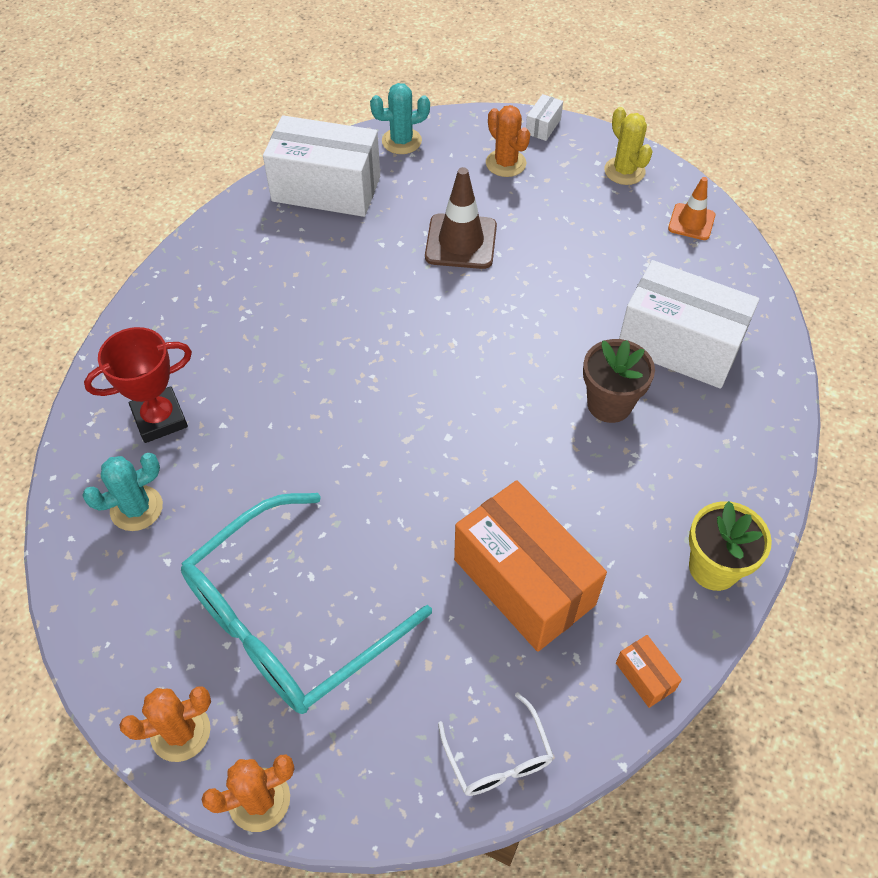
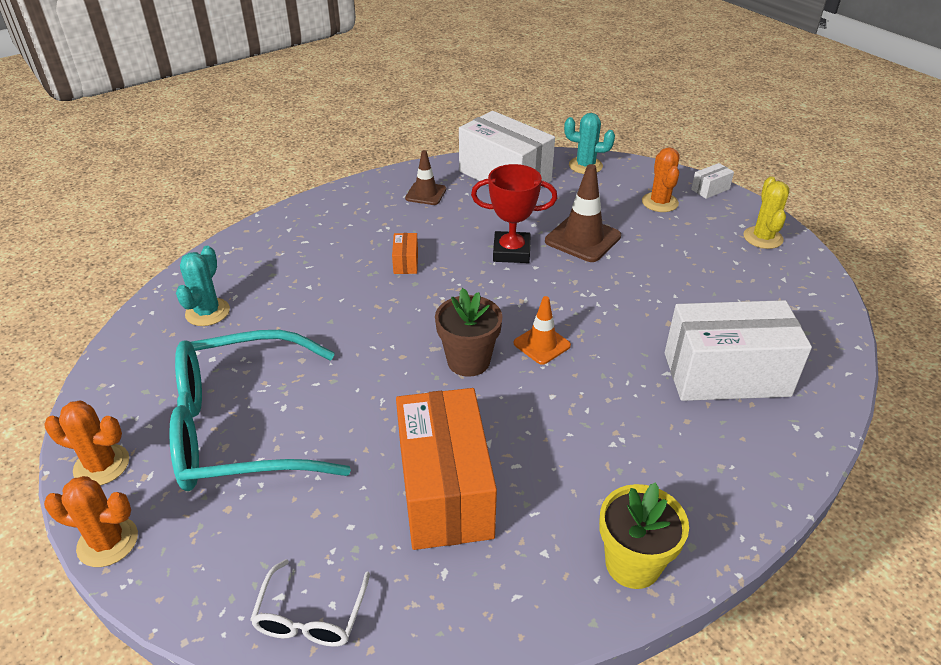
camera: 30 degrees right, 15 degrees down
(136, 508) = (207, 312): turquoise cactus -> turquoise cactus turned 75 degrees counterclockwise
(160, 419) = (271, 266): red trophy -> red trophy (511, 252)
(257, 248) = (426, 194): none -> brown traffic cone
(609, 404) = (626, 392): brown flower pot -> brown flower pot (468, 361)
(645, 676) = (495, 622): orange box -> orange box (406, 262)
(679, 345) = (726, 374): white box -> white box turned 60 degrees counterclockwise
(691, 222) = (803, 291): orange traffic cone -> orange traffic cone (542, 344)

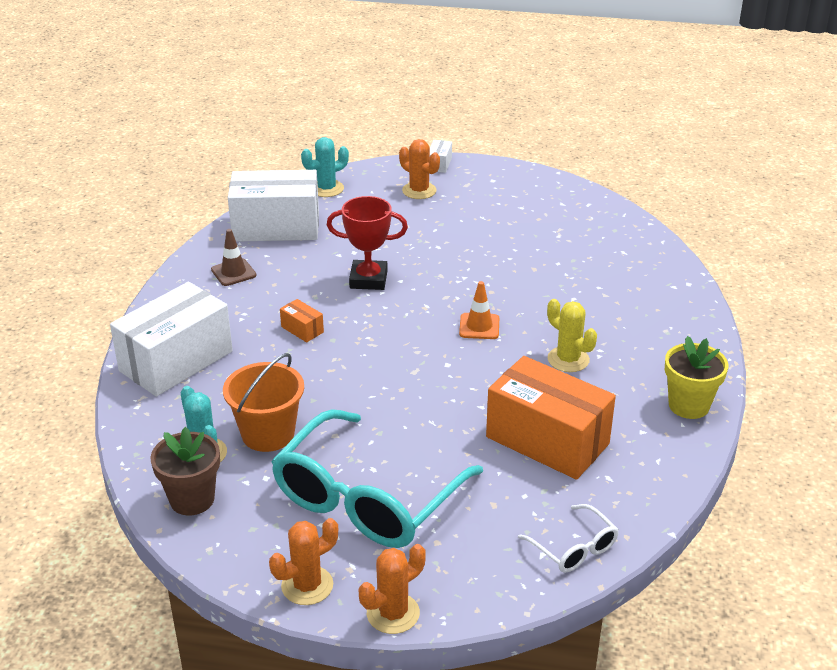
camera: 45 degrees left, 5 degrees down
(264, 326) = (268, 434): none -> orange bucket
(468, 361) = (449, 364): brown flower pot -> brown flower pot (192, 499)
(511, 252) = (368, 279): red trophy -> red trophy turned 45 degrees clockwise
(582, 239) = (404, 244): brown traffic cone -> none
(726, 374) = (605, 280): white box -> white box (176, 361)
(763, 238) = (516, 182): yellow cactus -> yellow cactus (568, 359)

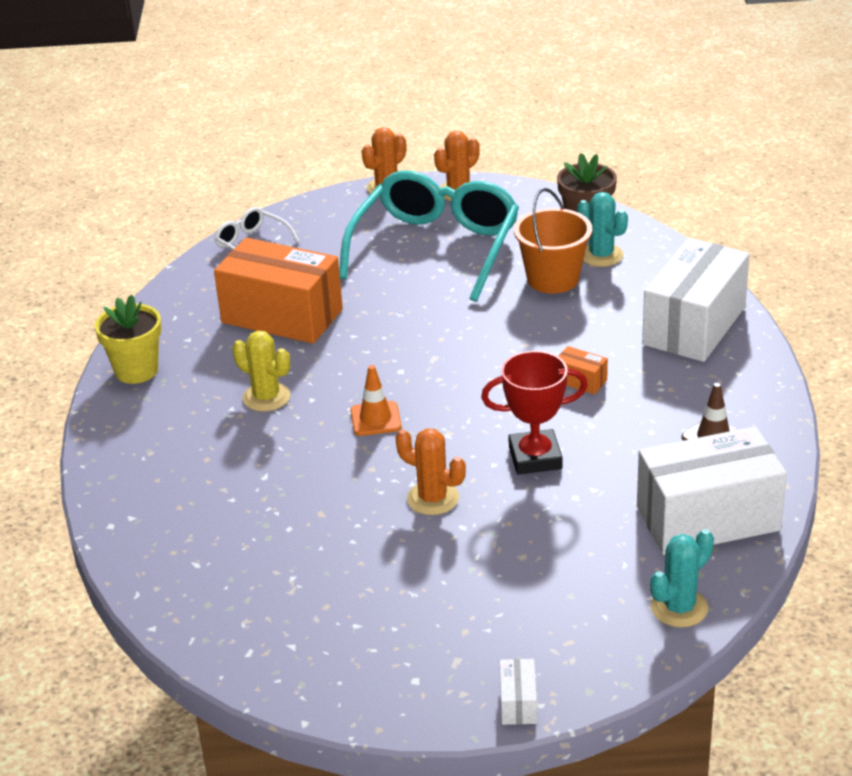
camera: 170 degrees right, 0 degrees up
(419, 191) = (529, 631): orange cactus -> orange cactus (433, 498)

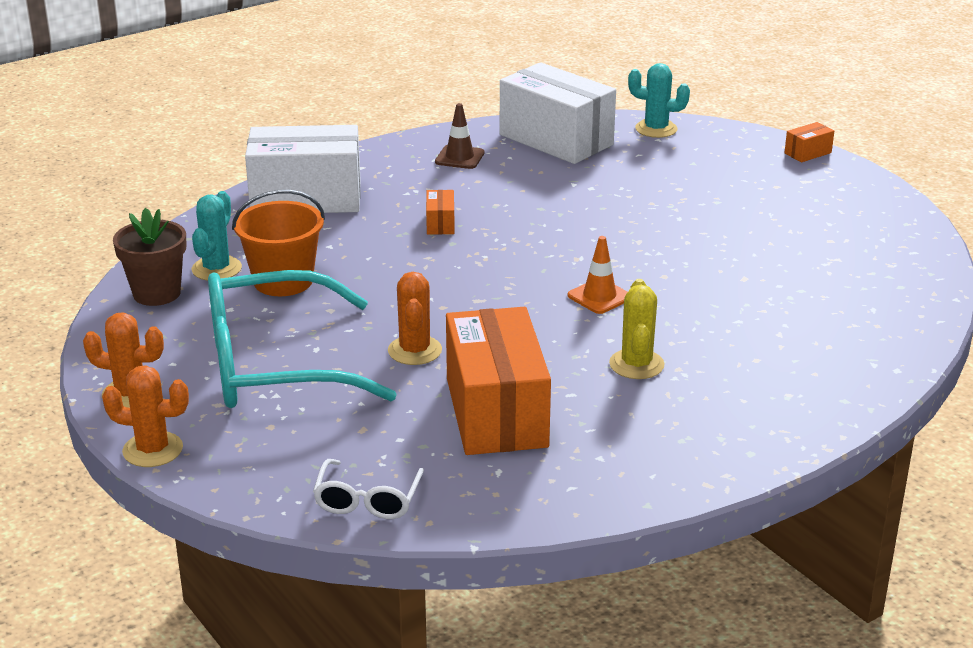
camera: 125 degrees left, 5 degrees down
(136, 370) = (689, 465): yellow flower pot -> none
(433, 498) = (665, 238): orange cactus -> orange cactus (415, 351)
(518, 703) = (807, 153): white box -> orange box
(535, 458) = (564, 214): red trophy -> none

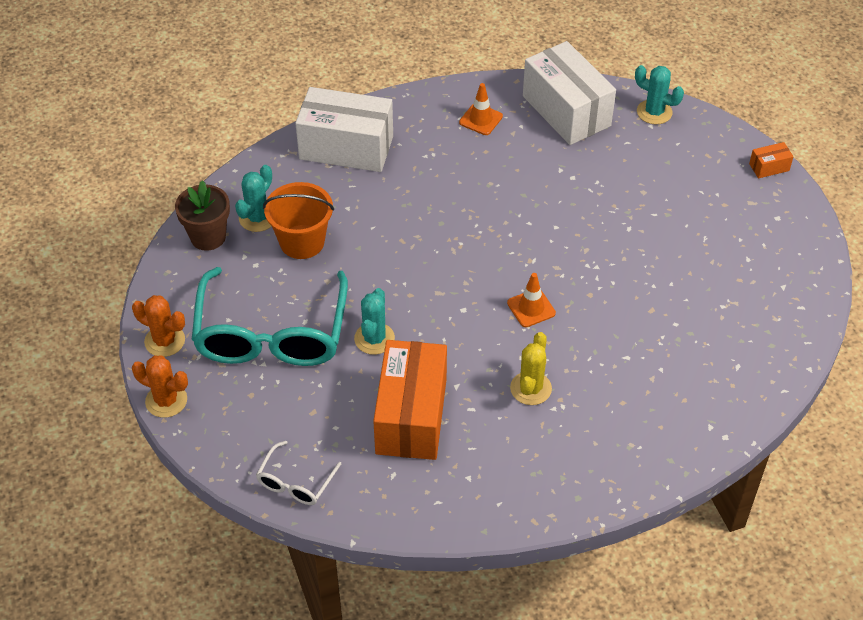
camera: 15 degrees right, 20 degrees up
(276, 365) = (272, 333): turquoise glasses -> turquoise glasses turned 90 degrees counterclockwise
(415, 351) = (374, 338): orange cactus -> turquoise cactus
(440, 223) = (439, 198): orange box -> none
(459, 157) = (481, 119): brown traffic cone -> orange traffic cone

